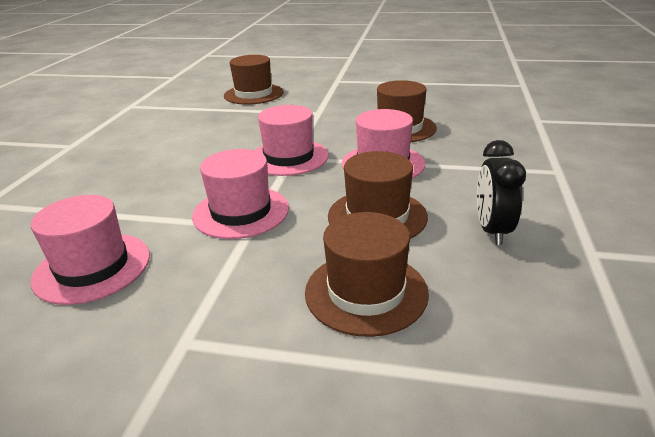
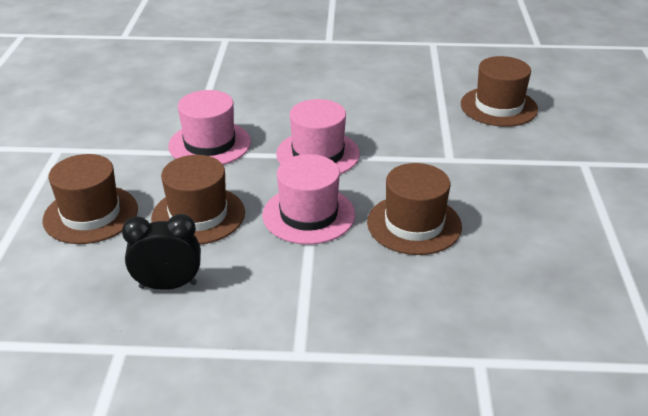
camera: 80 degrees right, 5 degrees up
(92, 267) = (140, 100): pink hat -> none

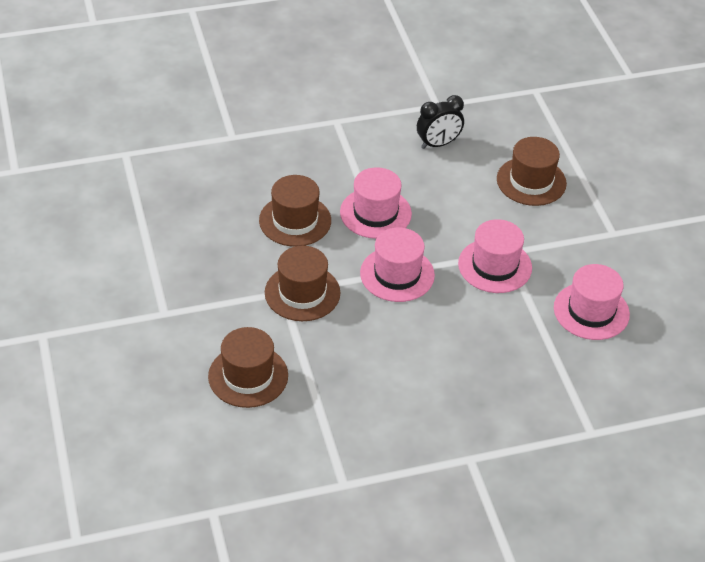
camera: 160 degrees right, 10 degrees up
(150, 98) = (591, 311): none -> pink hat
(198, 215) = (455, 196): brown hat -> brown hat (302, 293)

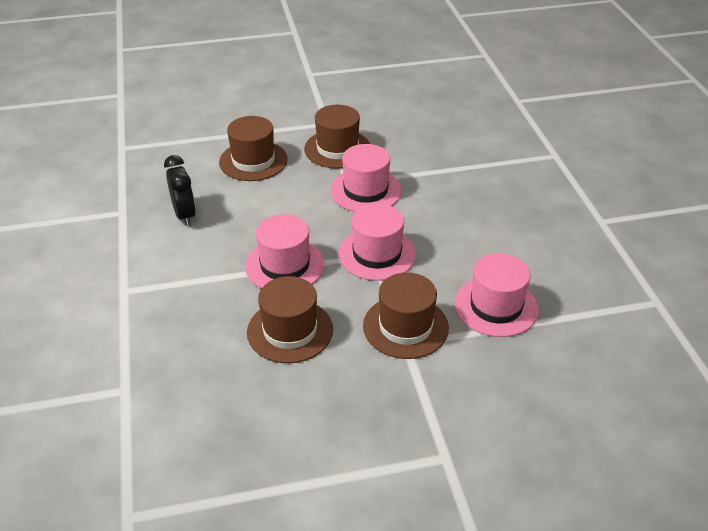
camera: 85 degrees left, 5 degrees down
(248, 376) = (534, 374): brown hat -> brown hat (337, 149)
(591, 311) = (420, 143): pink hat -> pink hat (496, 306)

